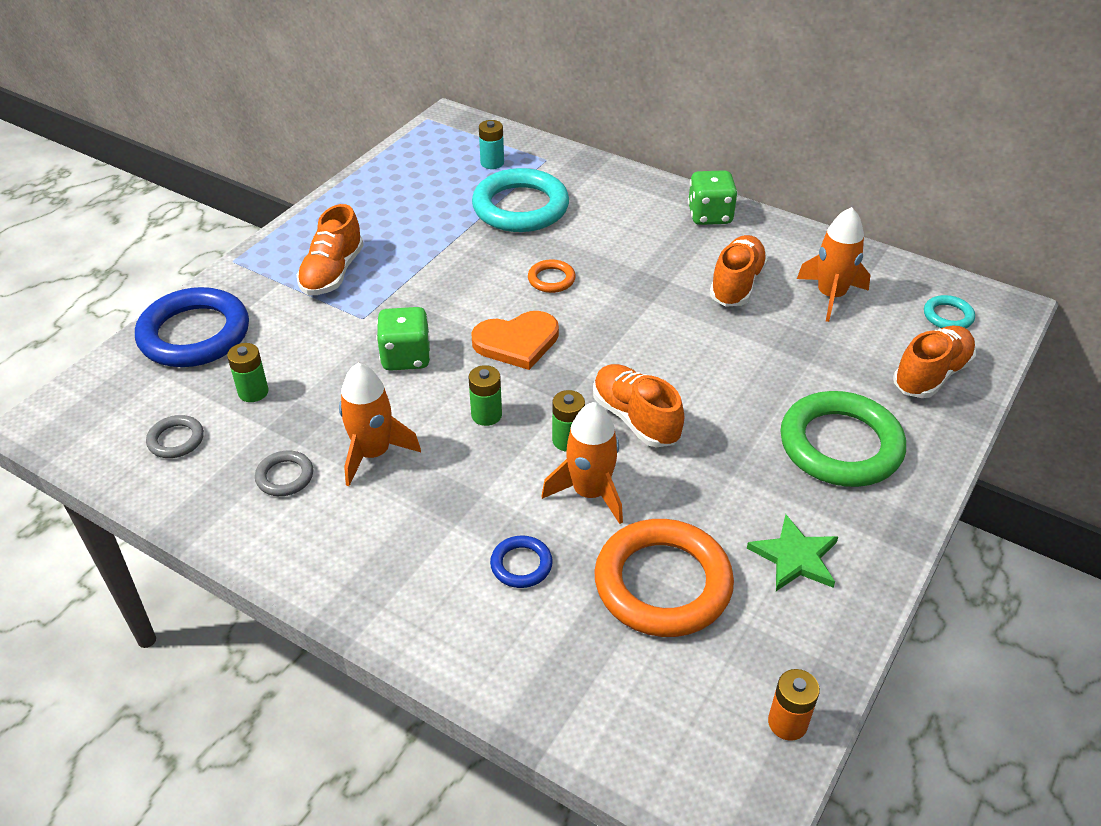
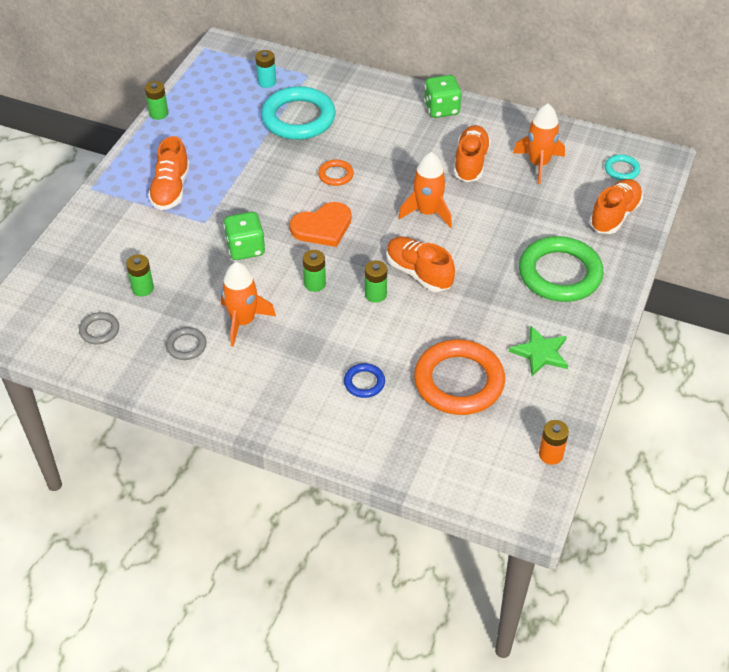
camera: 10 degrees left, 5 degrees up
(194, 334) = (83, 250): blue ring -> none
(347, 184) = (159, 113): none -> green battery
(590, 492) = (399, 328): orange rocket -> orange rocket (427, 212)

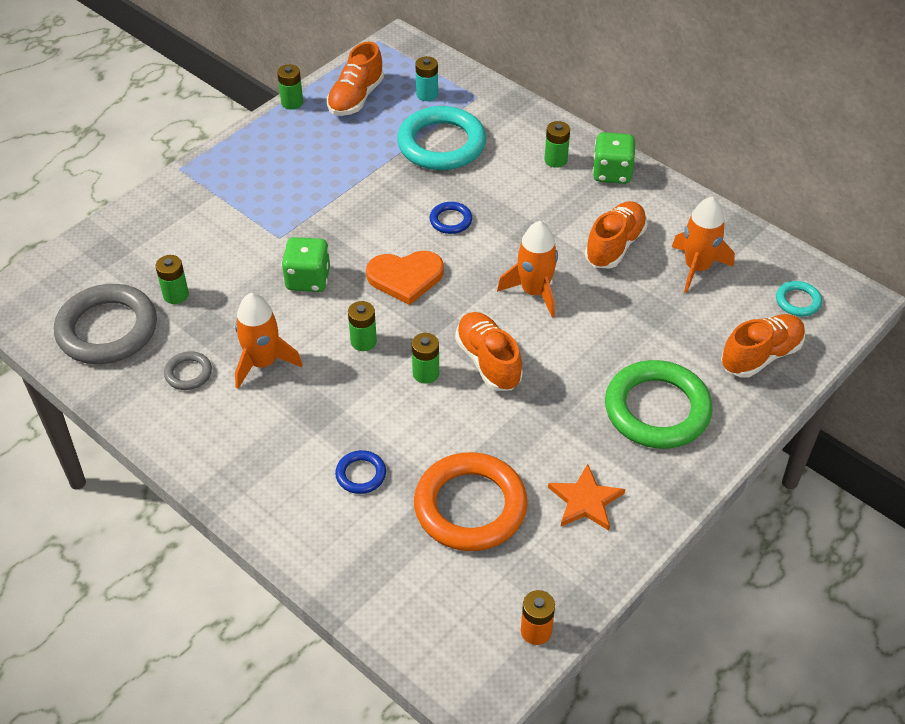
camera: 20 degrees right, 0 degrees up
(99, 330) = (107, 329): grey ring -> grey ring, size x2.19
(171, 189) = (262, 191): orange shoe -> orange shoe (356, 98)
(336, 175) = (450, 220): orange ring -> blue ring
(394, 109) = (555, 160): none -> green battery
(540, 353) = (585, 501): green star -> orange star

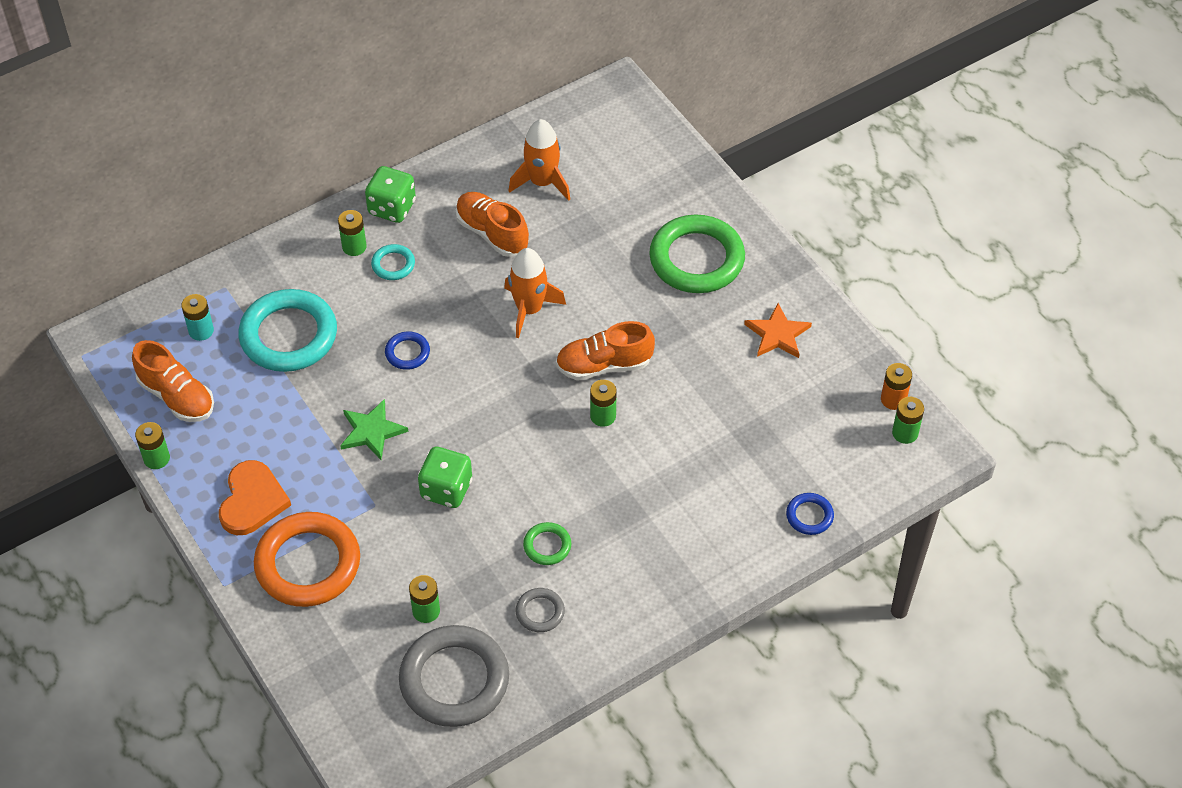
camera: 75 degrees left, 5 degrees up
(263, 363) = (547, 546): orange rocket -> green ring
(356, 217) = (372, 431): none -> green star
(361, 474) = (705, 489): blue ring -> blue ring (809, 516)
(363, 341) = (546, 457): green battery -> green battery (905, 433)
(405, 277) = (473, 406): orange heart -> orange heart (252, 500)
(470, 506) = (762, 415): orange ring -> orange ring (308, 564)
(760, 356) = (660, 171): orange shoe -> none
(798, 301) = (607, 126): turquoise ring -> turquoise ring (393, 264)

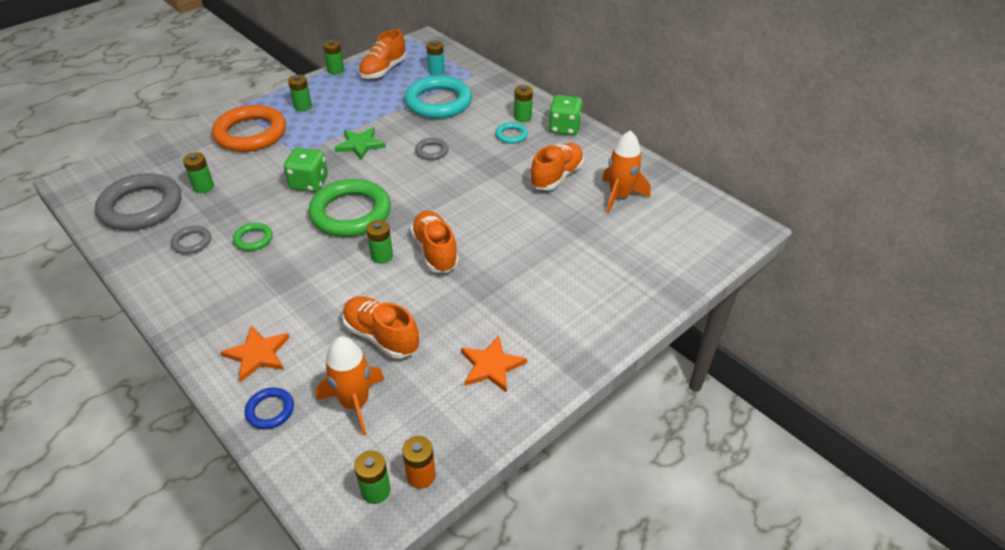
camera: 80 degrees right, 10 degrees down
(252, 500) = (303, 106): orange heart -> green battery
(407, 353) = (431, 151): blue ring -> grey ring
(529, 309) = (485, 204): orange rocket -> orange rocket (355, 403)
(696, 259) = (568, 298): green ring -> green ring (351, 213)
(726, 421) = (381, 336): none -> orange shoe
(735, 530) = (257, 354): none -> orange star

